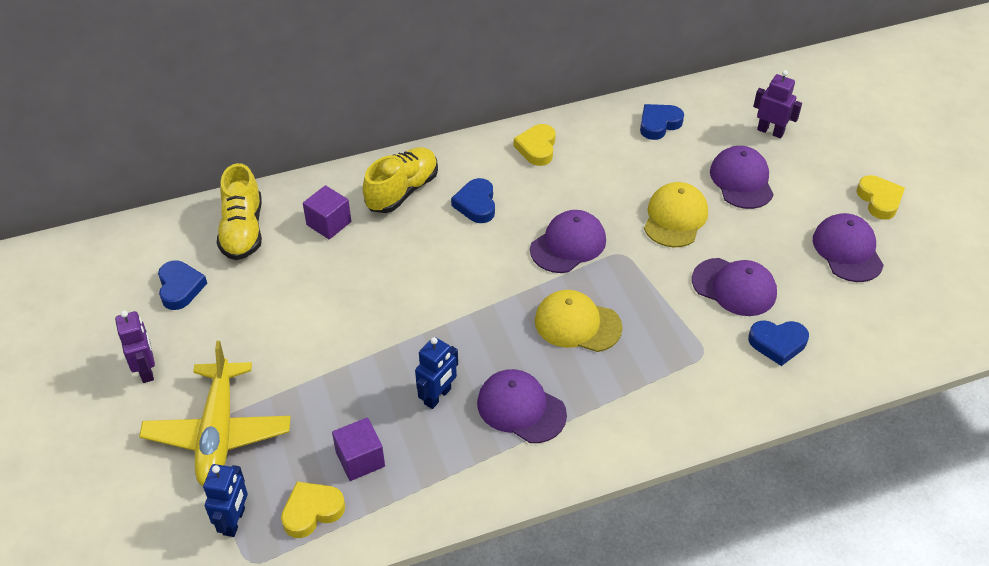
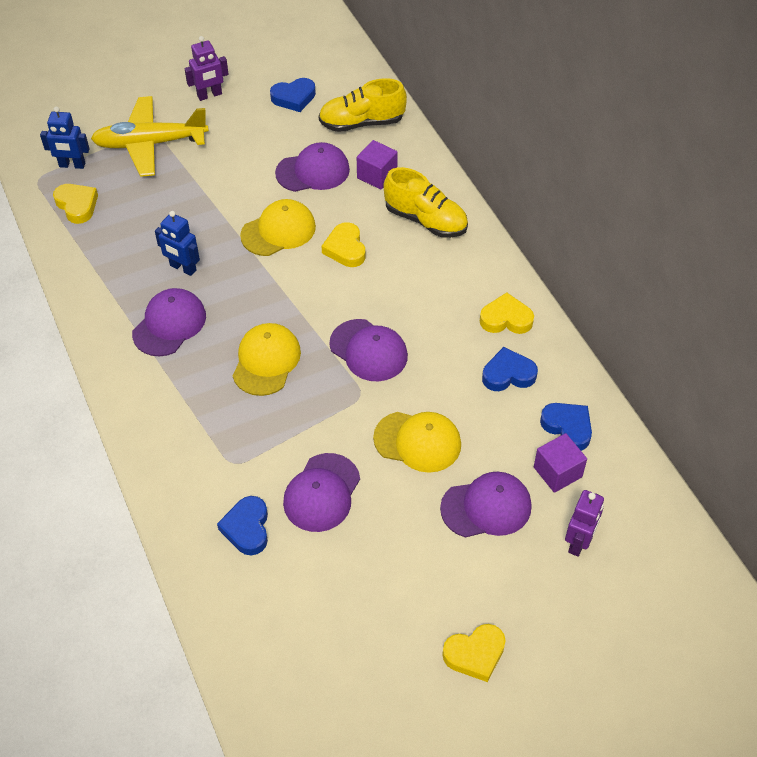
camera: 85 degrees right, 5 degrees up
(360, 459) = (122, 227): purple cube -> purple cube (557, 472)
(395, 309) = (278, 231): none -> yellow cap
(431, 254) = (345, 248): none -> yellow heart
(476, 204) = (415, 276): blue heart -> blue heart (508, 374)
(847, 250) = (386, 609): purple cap -> purple cap (313, 171)

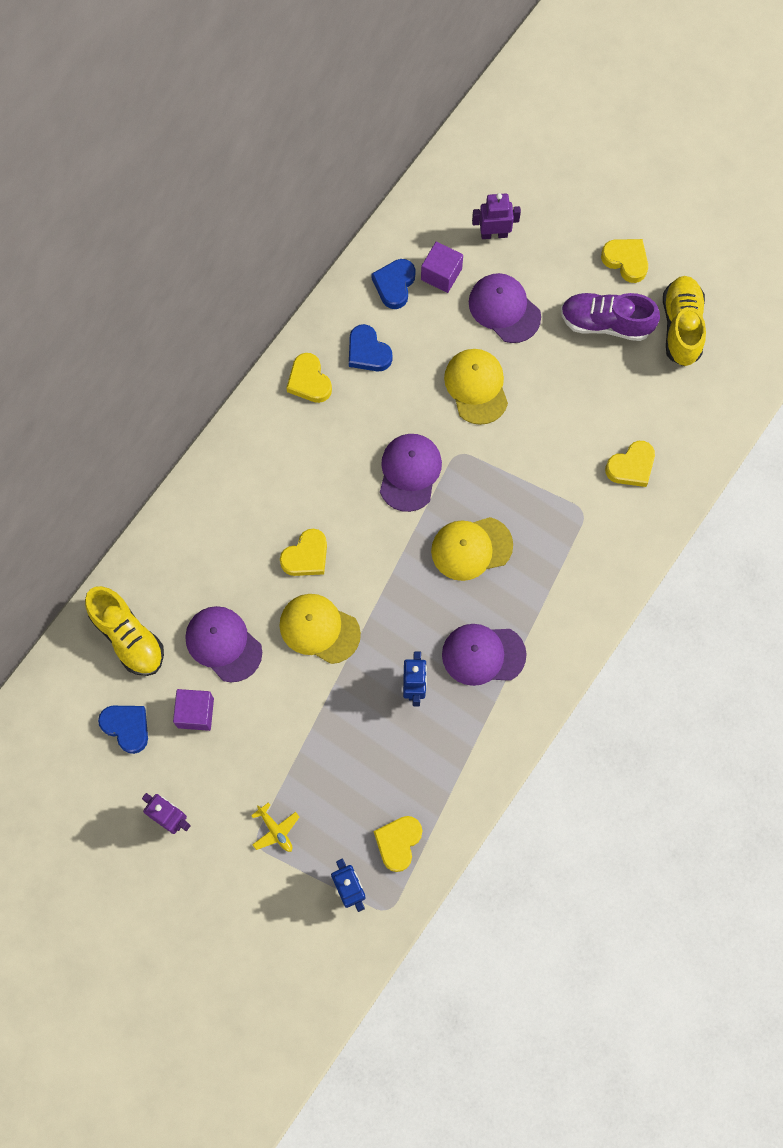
camera: 120 degrees left, 20 degrees up
(150, 144) = (275, 830): yellow plane -> yellow plane, size x0.40
(247, 528) = (631, 466): blue heart -> yellow heart
(322, 493) = (566, 431): purple cap -> none
(377, 175) = (195, 581): purple cube -> purple cube (195, 713)
(414, 592) = (606, 323): none -> purple shoe
(425, 220) = (230, 505): yellow shoe -> yellow shoe (681, 327)

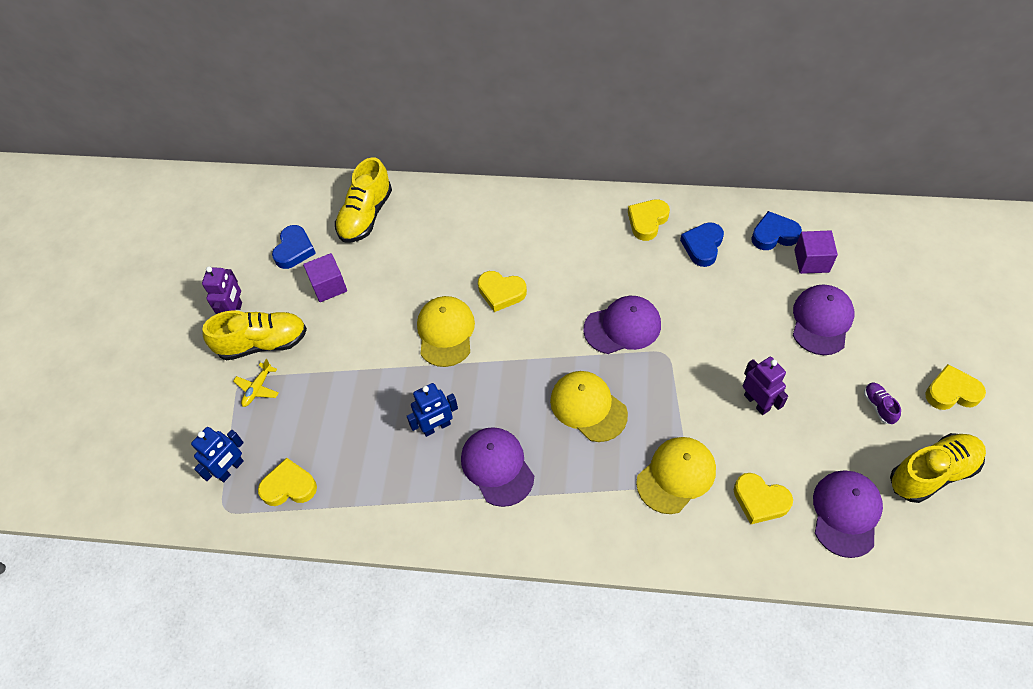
camera: 65 degrees right, 15 degrees down
(223, 644) = (394, 276): purple cap -> purple cap (846, 513)
(225, 805) = (263, 343): none -> yellow shoe
(476, 387) = (735, 336): yellow cap -> yellow cap (676, 475)
(494, 234) = (880, 279): purple robot -> purple robot (757, 402)
(606, 323) = (878, 406): purple shoe -> purple shoe, size x0.47
(626, 261) = (951, 392): yellow heart -> yellow heart turned 105 degrees counterclockwise

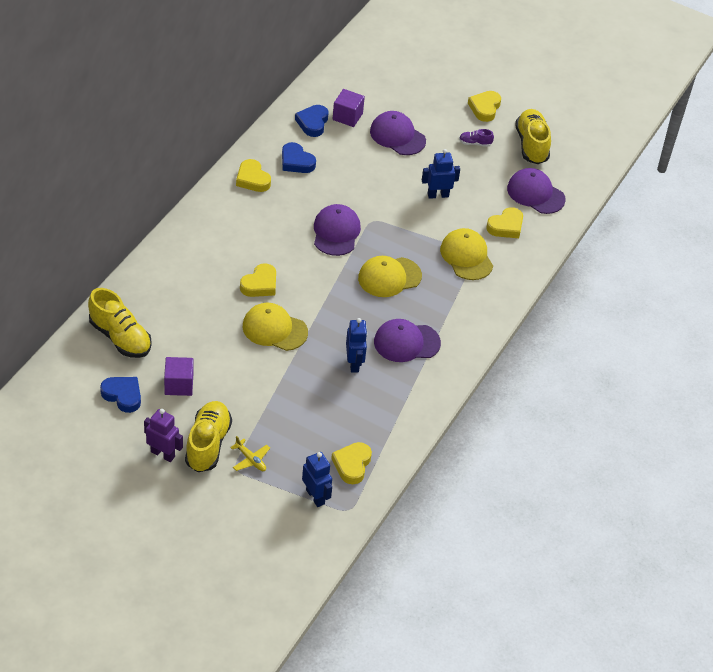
camera: 75 degrees left, 10 degrees down
(757, 402) = (438, 195): purple robot -> blue robot

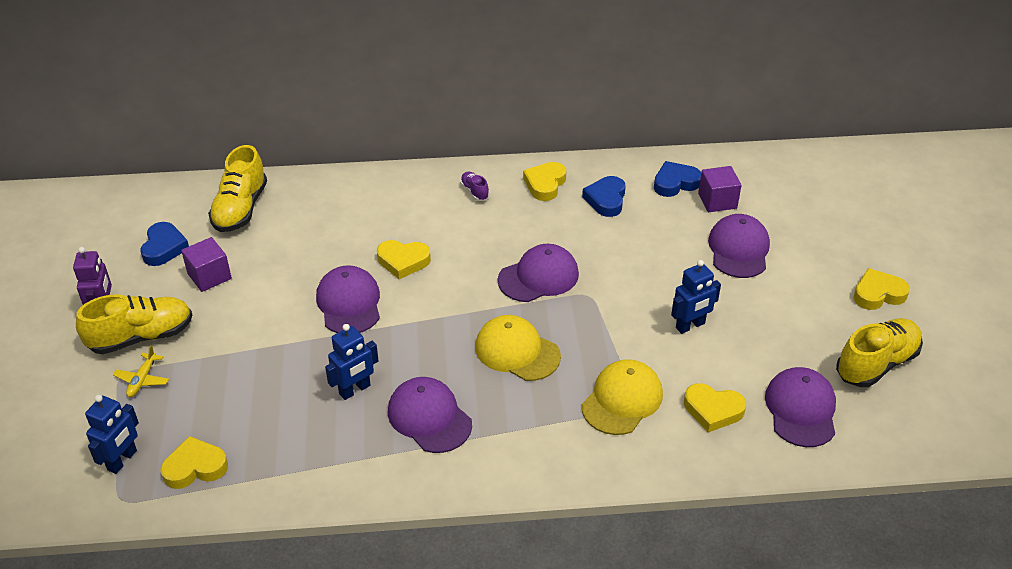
camera: 60 degrees right, 5 degrees down
(274, 329) = (349, 303): yellow cap -> purple cap
(438, 195) = (690, 326): blue robot -> blue robot turned 105 degrees clockwise
(475, 143) = (811, 314): purple shoe -> purple shoe (474, 192)

